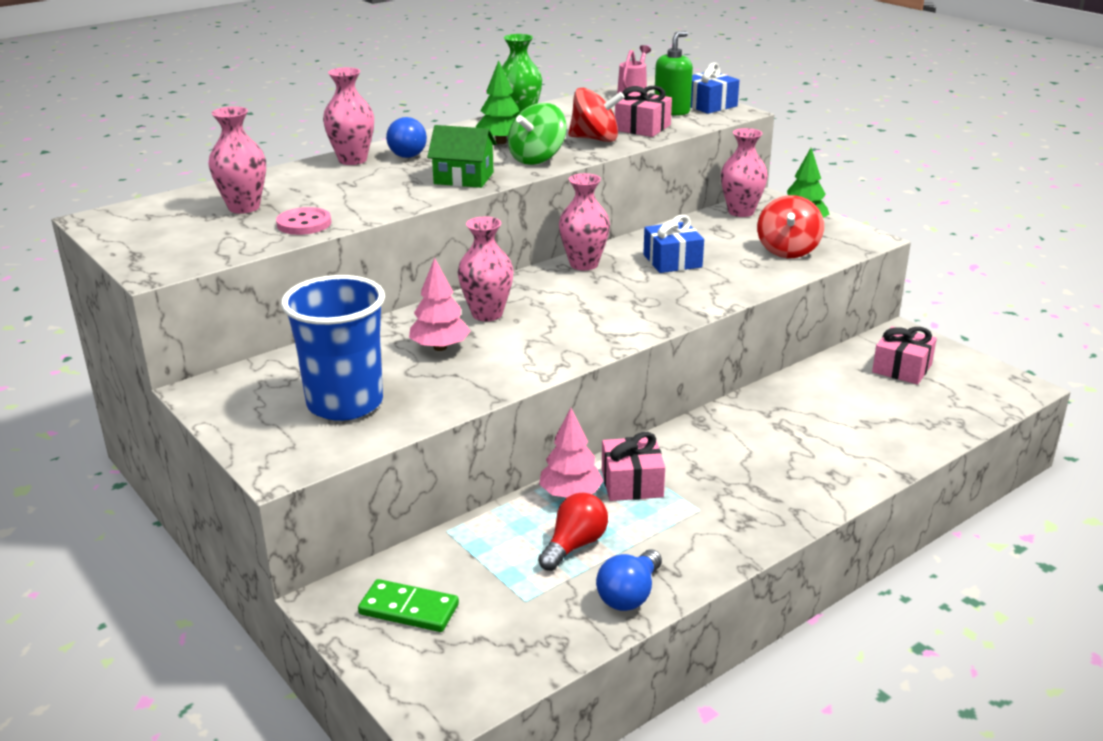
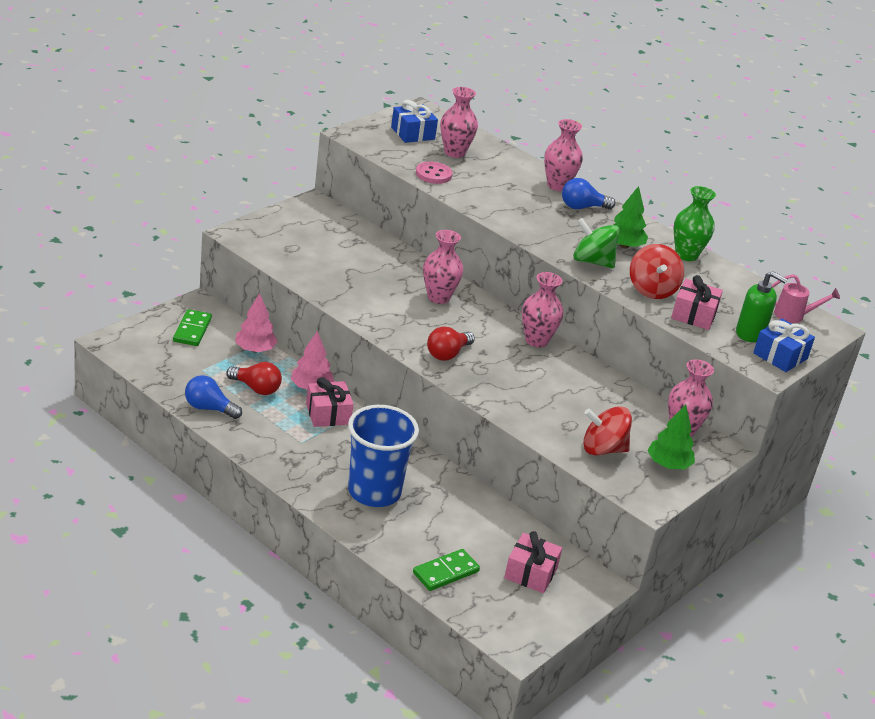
camera: 75 degrees right, 5 degrees up
(345, 403) = (307, 249): blue cup -> blue cup (374, 492)
(440, 347) = (385, 280): pink tree -> pink tree (255, 349)
(463, 178) = (537, 230): green house -> none
(620, 318) = (447, 354): none -> red light bulb
(672, 261) = (558, 384): blue gift -> blue gift (413, 133)
(924, 419) = (446, 572): none -> green domino

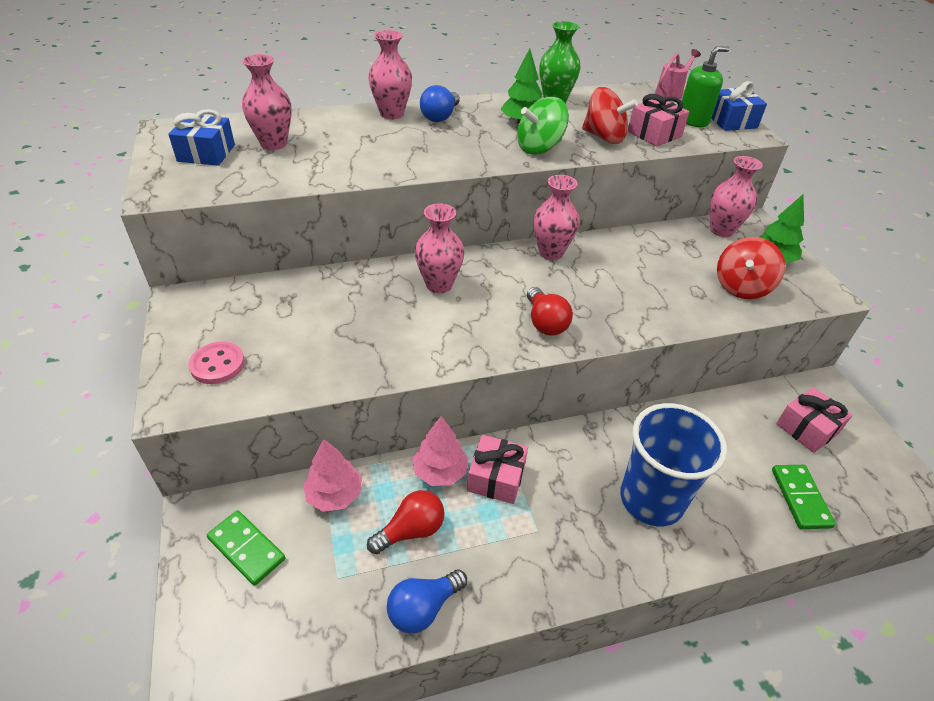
camera: 55 degrees left, 10 degrees up
(433, 174) = (302, 173): pink button -> pink button (217, 364)

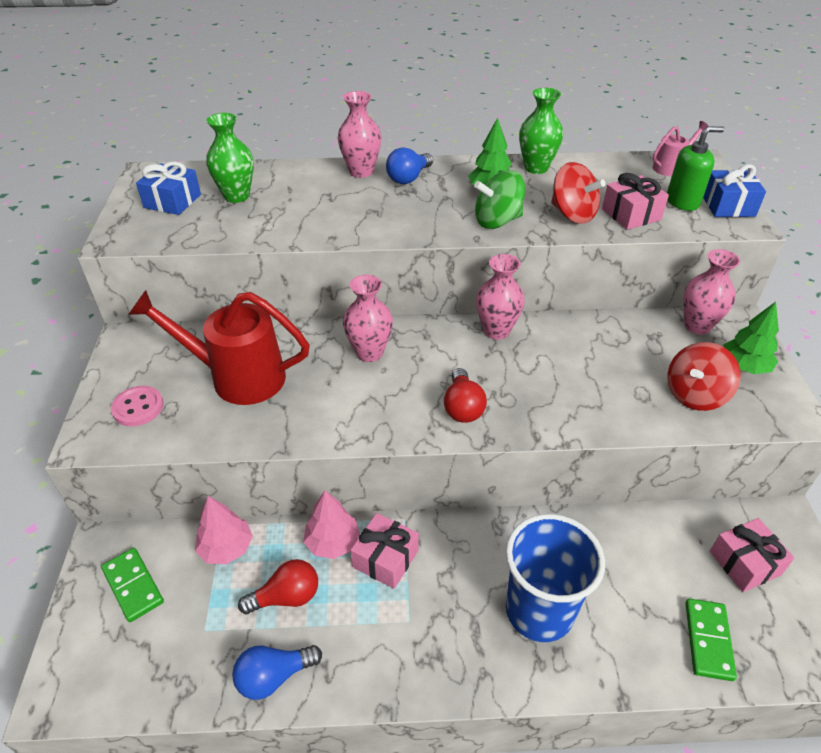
camera: 15 degrees right, 0 degrees up
(274, 144) = (237, 196): pink vase -> green vase
(314, 322) = (237, 377): none -> red watering can

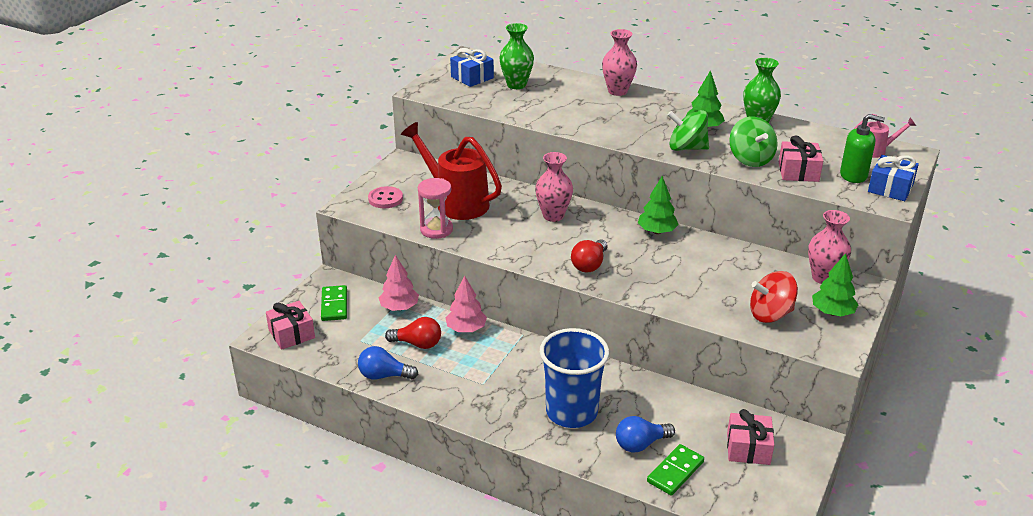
camera: 30 degrees right, 10 degrees down
(239, 430) = (436, 230): none -> pink hourglass
(385, 559) = (493, 349): pink gift -> pink gift (292, 334)
(409, 178) = (649, 104): blue light bulb -> blue light bulb (640, 444)
(496, 331) = (657, 231): pink vase -> green tree
(572, 214) = (750, 159): red spinning top -> green spinning top

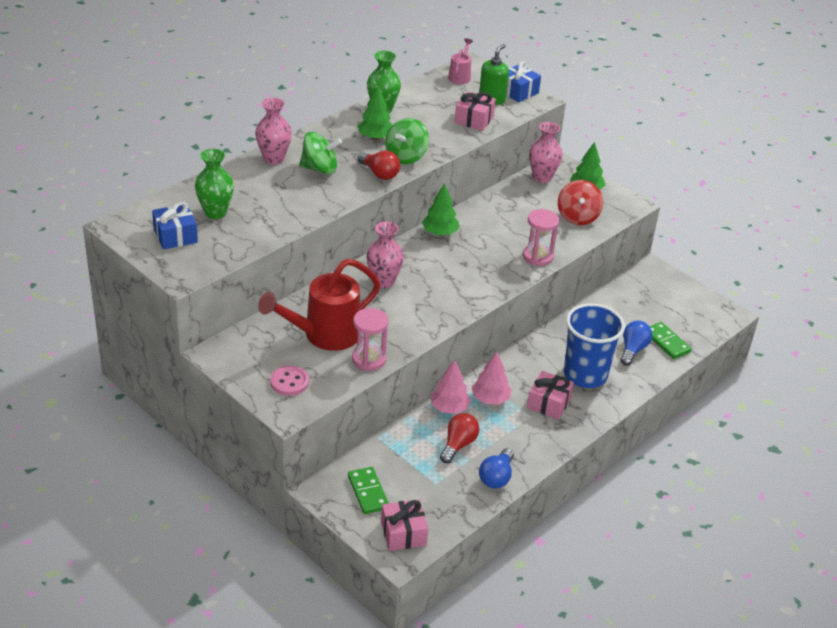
camera: 75 degrees left, 5 degrees up
(334, 305) = (368, 492): green domino -> green domino turned 60 degrees clockwise
(399, 307) = (395, 445): pink tree -> pink tree (490, 399)
(589, 265) = (473, 283): red light bulb -> red light bulb (379, 174)
(640, 444) = (633, 350): blue light bulb -> blue light bulb turned 150 degrees counterclockwise
(669, 298) = (538, 256): none -> pink hourglass
(748, 448) = (652, 300): pink gift -> pink gift (548, 403)
(750, 159) = (442, 133): green spinning top -> green spinning top (320, 169)

